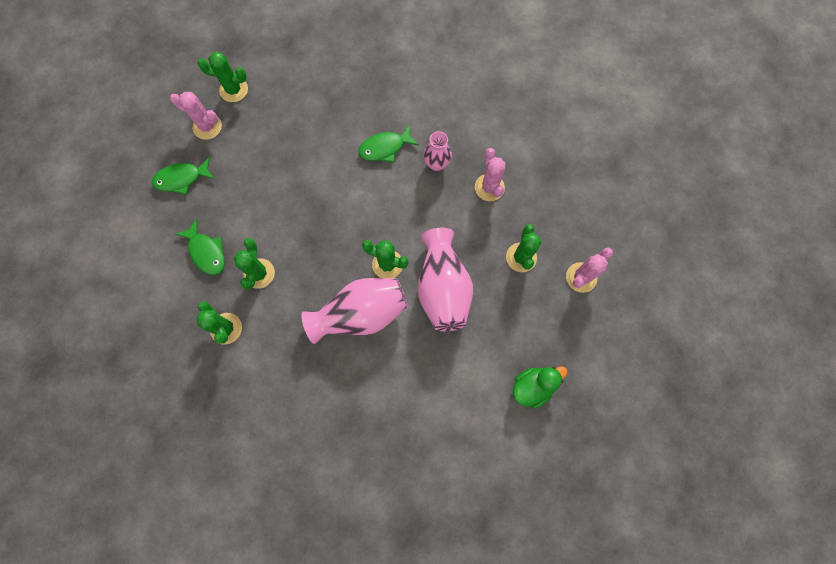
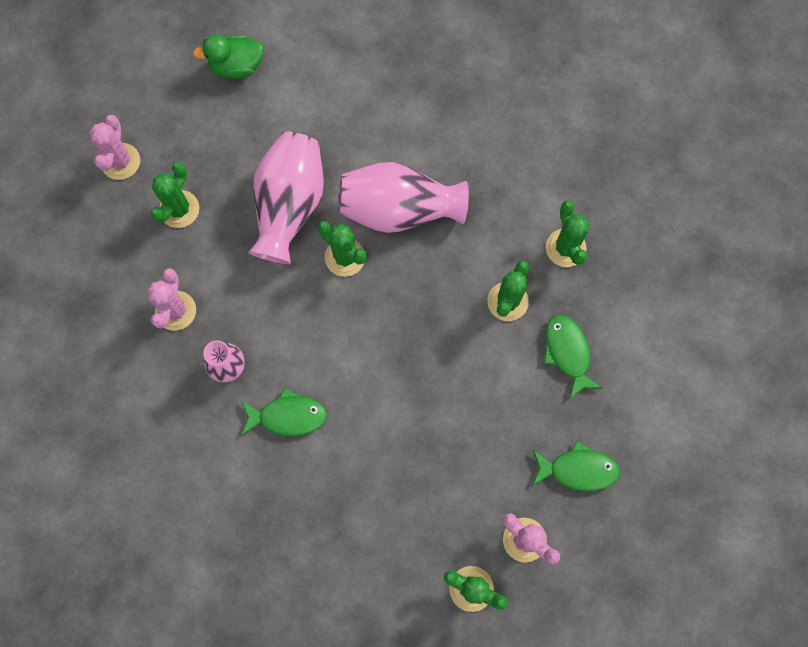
camera: 160 degrees left, 0 degrees up
(581, 277) = (120, 161): pink cactus -> pink cactus turned 60 degrees counterclockwise

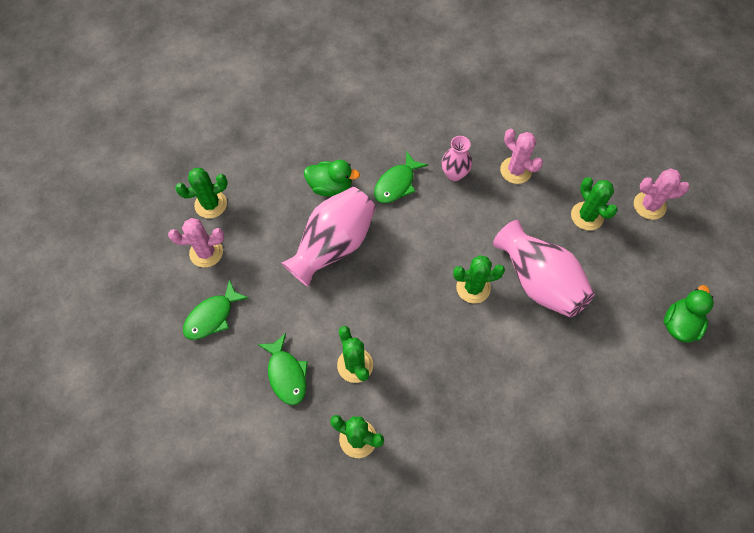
camera: 130 degrees right, 10 degrees down
(120, 161) = (649, 205): pink cactus -> pink cactus turned 45 degrees counterclockwise
(346, 481) = (330, 186): none -> green duck
(399, 209) = (480, 347): pink vase -> pink vase (333, 245)
(567, 353) = (286, 374): green fish -> green fish turned 45 degrees clockwise

